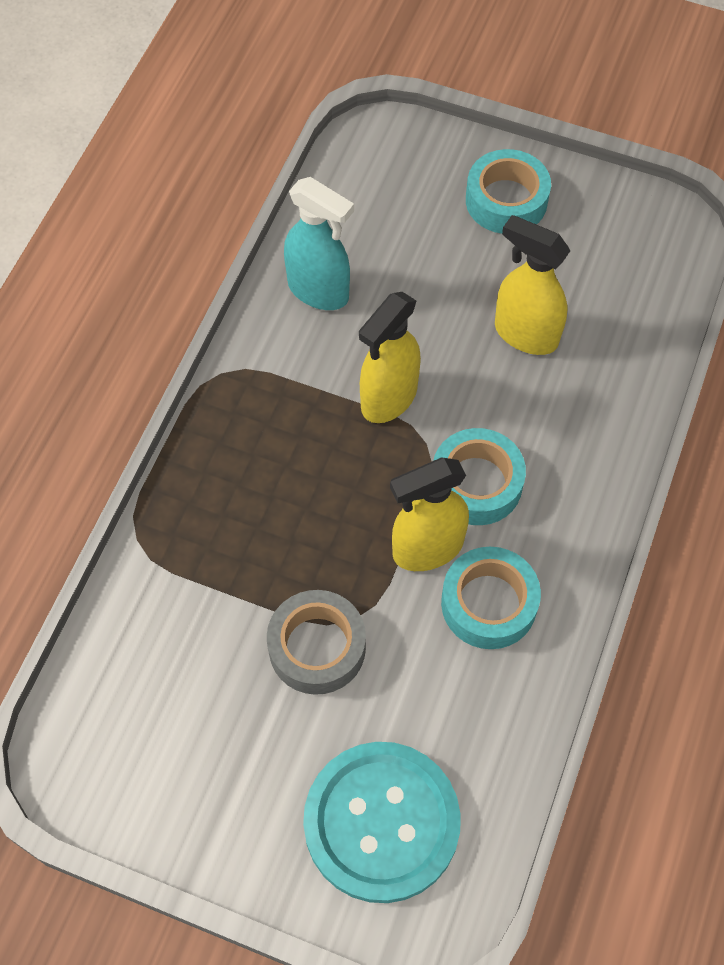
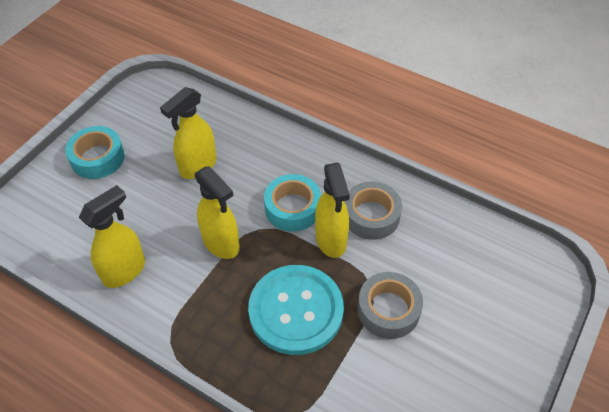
camera: 80 degrees left, 10 degrees down
(319, 291) = (124, 271): turquoise spray bottle -> yellow spray bottle
(381, 822) = (501, 291): turquoise button -> turquoise button (296, 310)
(489, 603) = (371, 216): turquoise tape -> grey tape

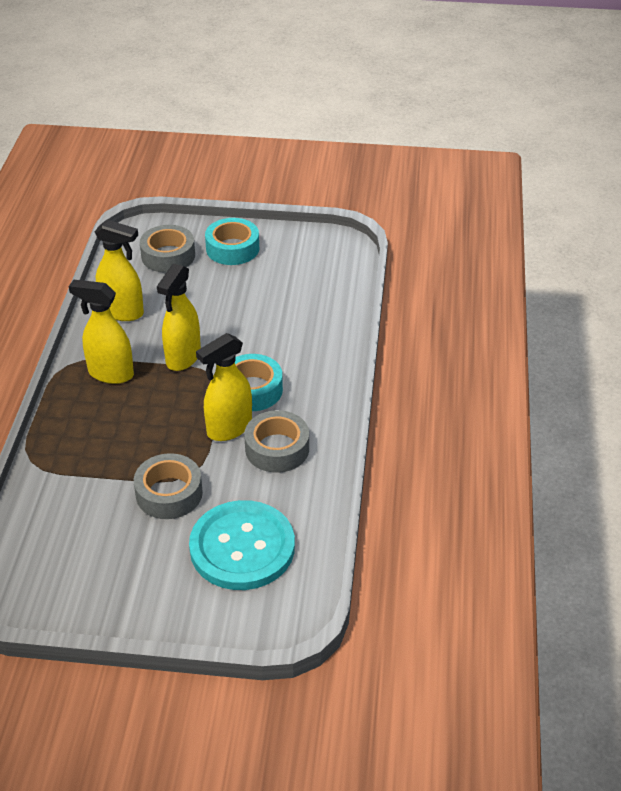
camera: 65 degrees right, 10 degrees down
(68, 208) = (168, 256): none -> grey tape
(198, 166) = (263, 311): yellow spray bottle -> yellow spray bottle (110, 373)
(296, 310) = (136, 430): turquoise button -> turquoise button (242, 547)

